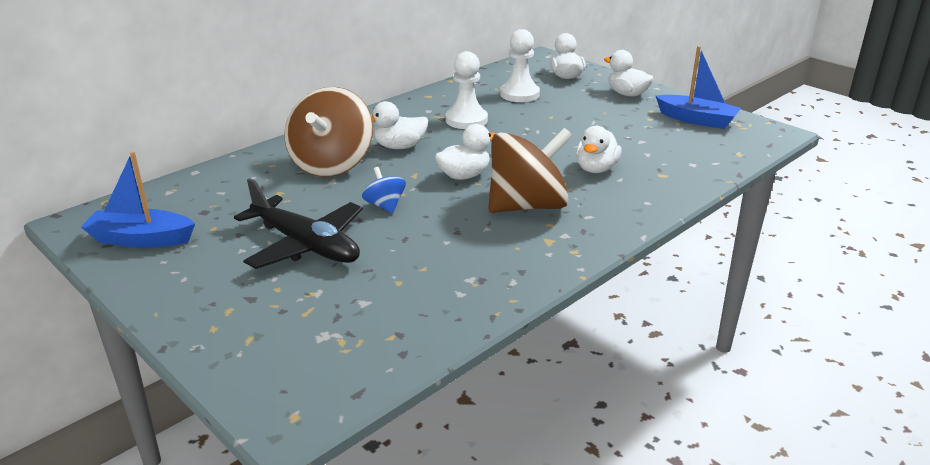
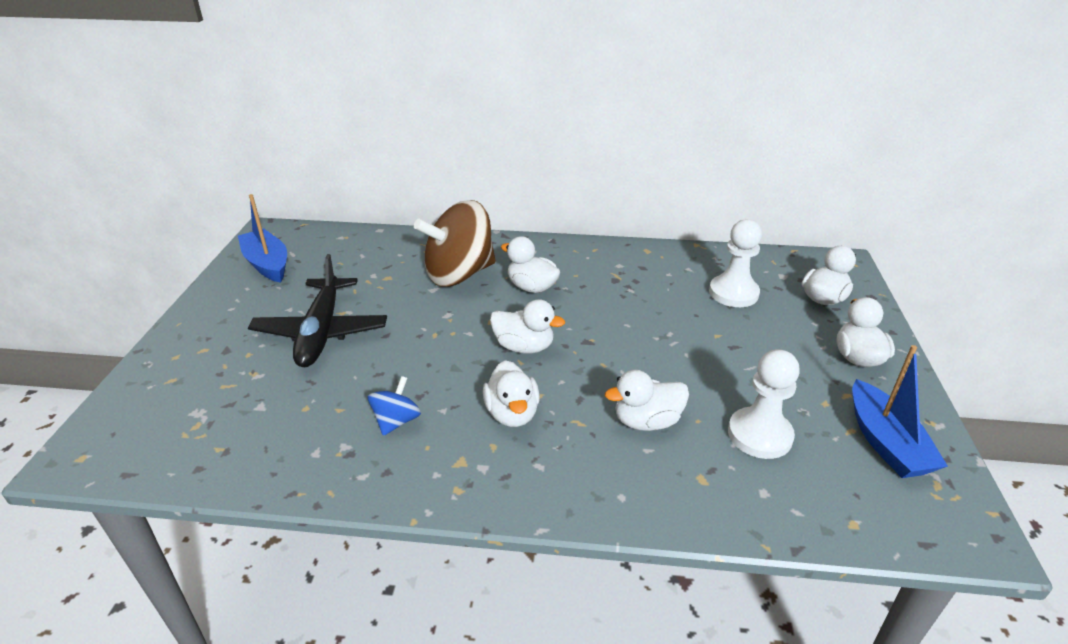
camera: 50 degrees right, 5 degrees up
(385, 206) = (421, 334): blue spinning top -> blue spinning top (396, 421)
(466, 120) = (631, 293): white pawn -> white pawn (759, 435)
(527, 206) = (512, 413): brown spinning top -> white duck

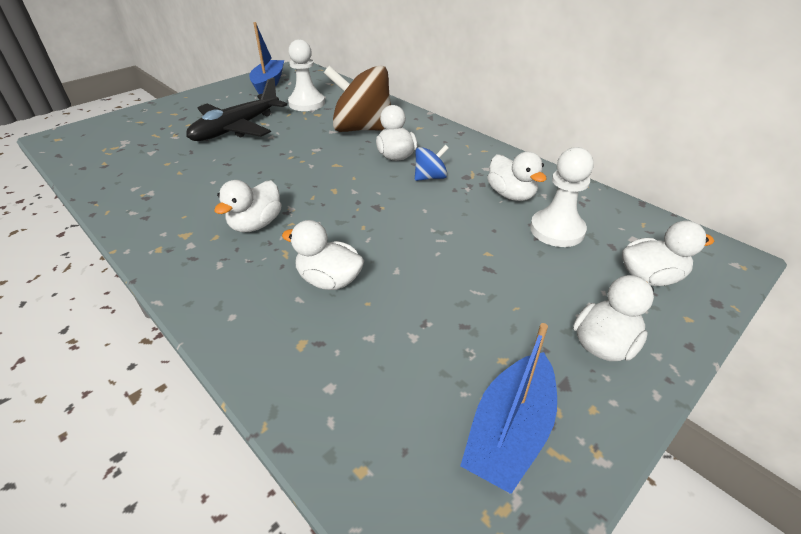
camera: 40 degrees right, 5 degrees up
(396, 421) = (193, 193): blue spinning top -> blue spinning top (430, 177)
(524, 347) = (329, 189): white duck -> white duck (511, 195)
(759, 435) = (398, 345): white pawn -> white pawn (306, 103)

